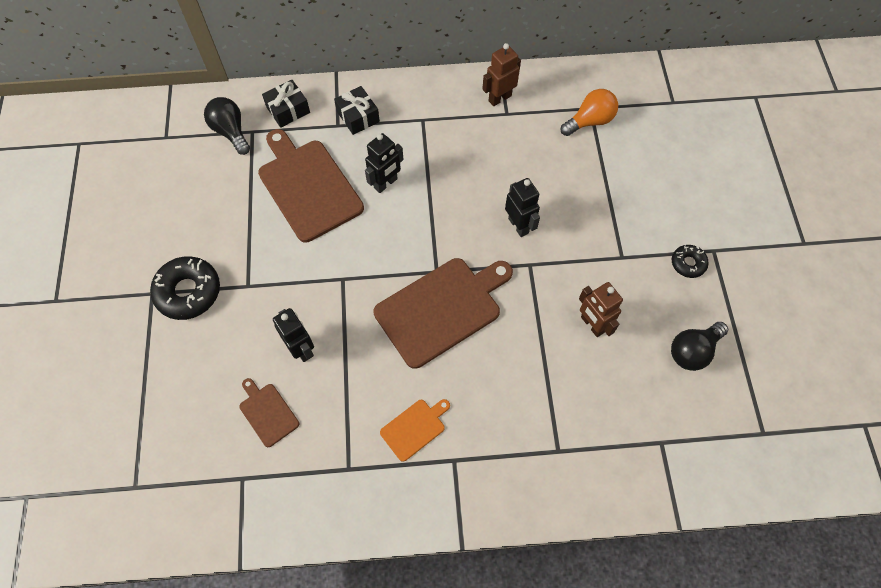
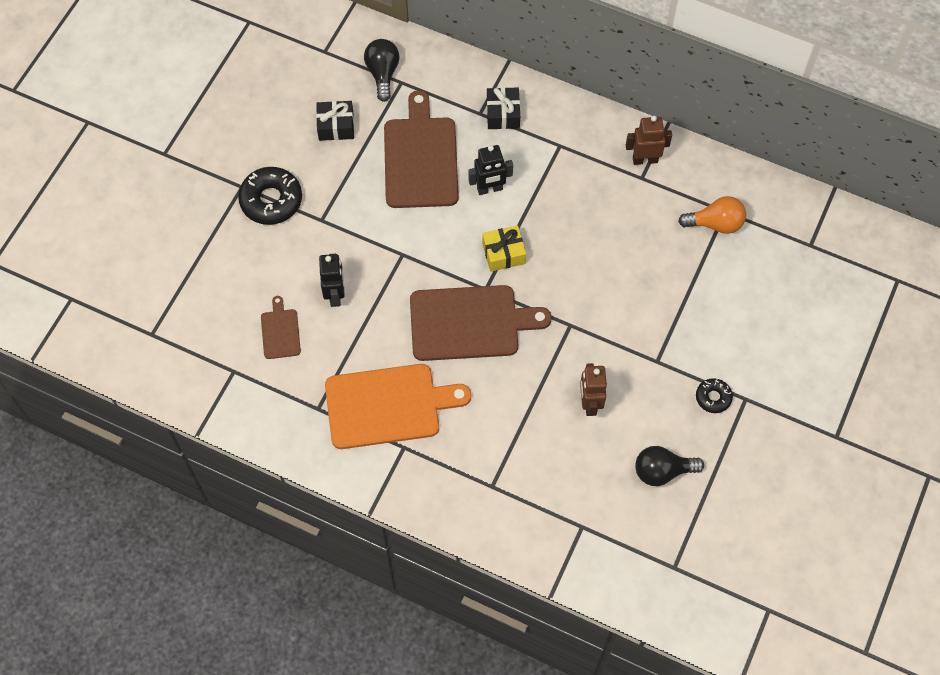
camera: 30 degrees right, 0 degrees up
(288, 110) = (444, 77): black gift -> black gift (336, 126)
(415, 428) = (388, 406): orange cutting board -> orange cutting board, size x2.09
(433, 232) = (503, 253): none -> yellow gift
(518, 225) = (583, 286): black robot -> none

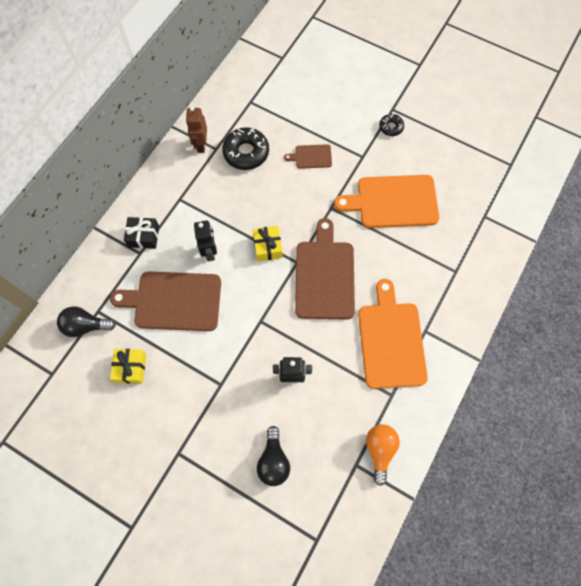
camera: 85 degrees left, 5 degrees up
(271, 200) = (196, 427): black donut -> black donut (246, 153)
(280, 331) = (322, 423): brown cutting board -> brown cutting board (311, 156)
(336, 126) = (131, 368): black gift -> yellow gift
(589, 403) = (393, 201): brown robot -> orange cutting board
(662, 471) = (443, 163): black light bulb -> black light bulb (273, 460)
(715, 224) = (259, 108): orange light bulb -> orange light bulb (380, 450)

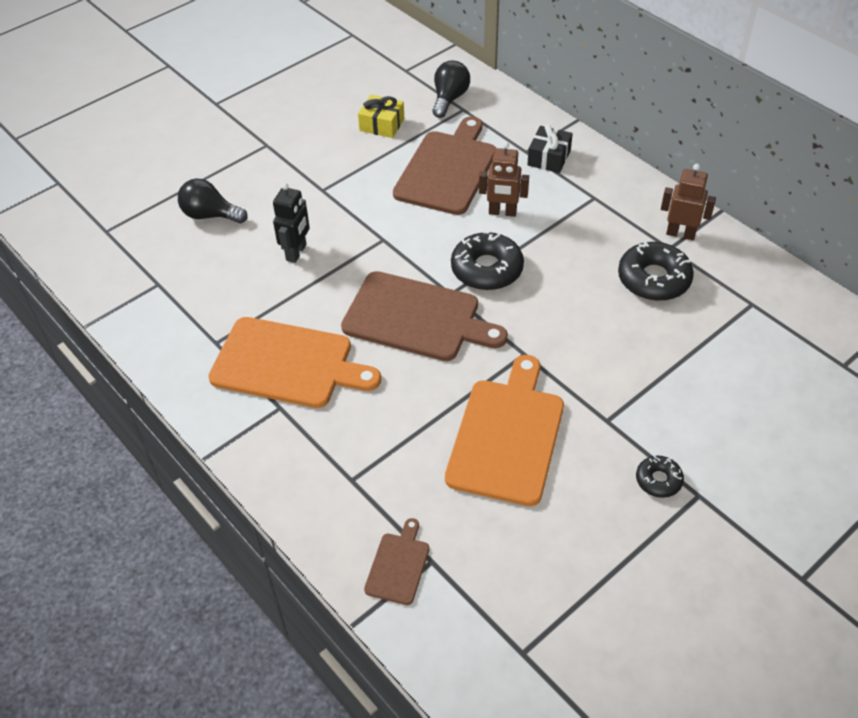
camera: 110 degrees right, 20 degrees down
(210, 252) = (502, 212): black robot -> brown robot
(268, 247) = (487, 269): yellow gift -> black donut
(311, 156) = (625, 353): brown cutting board -> brown cutting board (398, 565)
(380, 450) = (159, 311): orange light bulb -> none

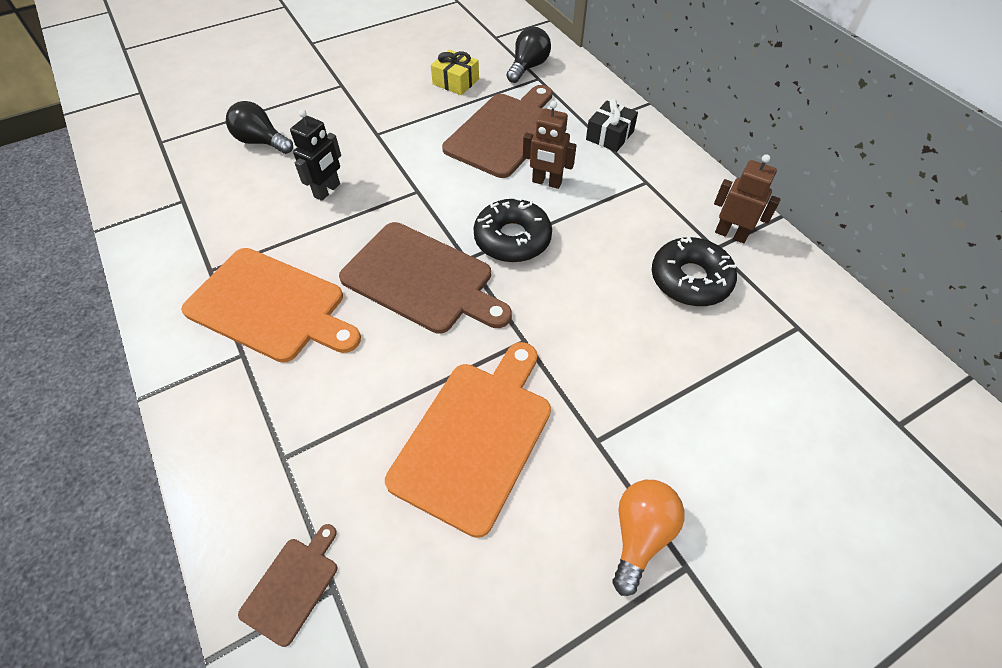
camera: 10 degrees right, 5 degrees up
(658, 480) = (640, 535): black donut -> orange light bulb

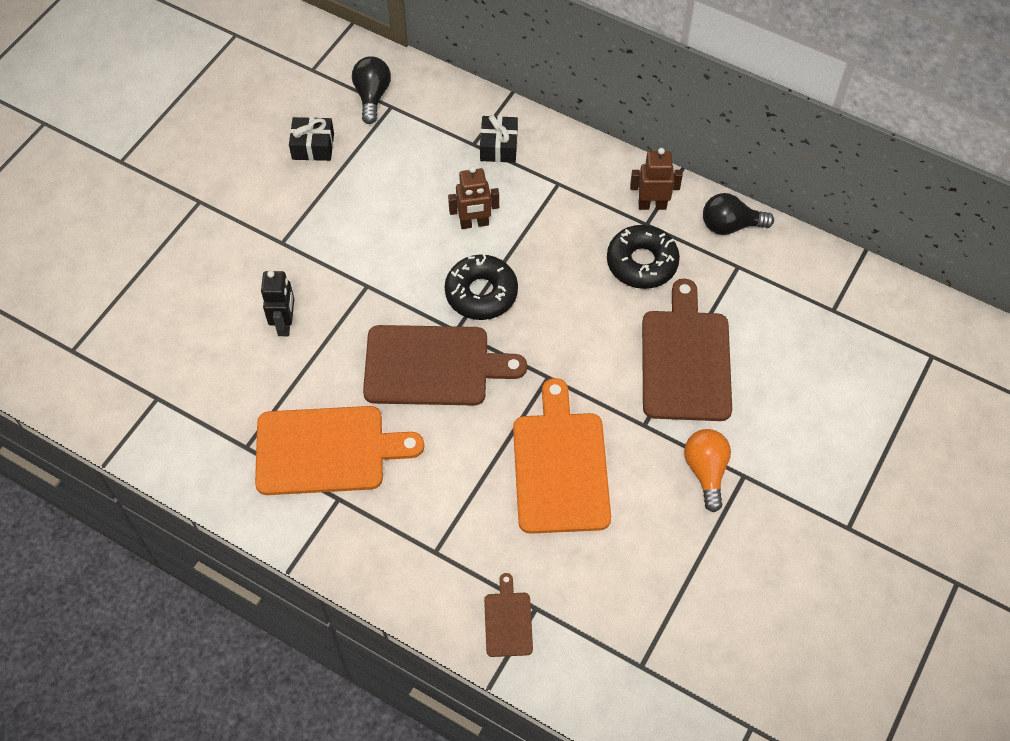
camera: 30 degrees left, 5 degrees up
(261, 142) = (176, 303): black light bulb -> black light bulb (730, 225)
(455, 82) = (313, 146): yellow gift -> black gift
(505, 132) = (401, 186): brown cutting board -> brown cutting board (686, 360)

